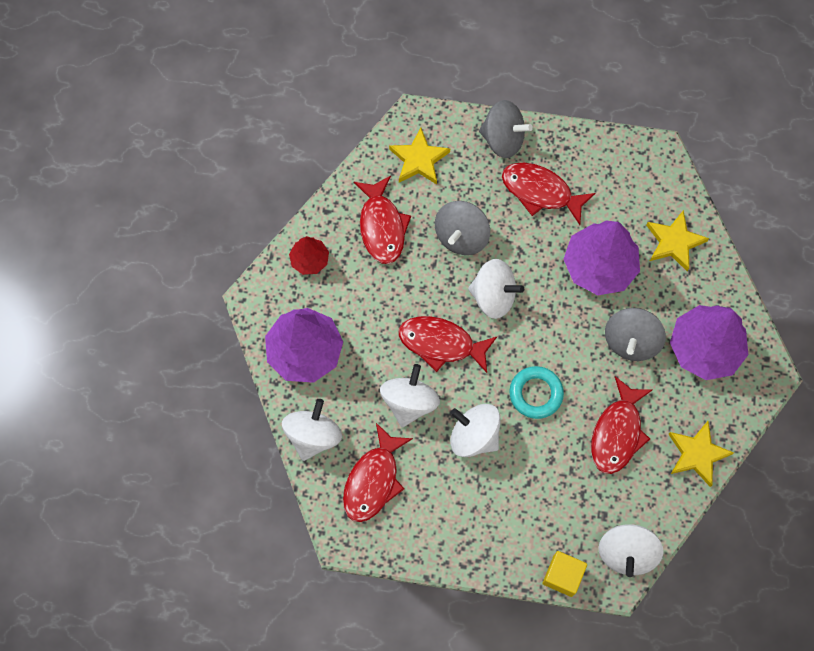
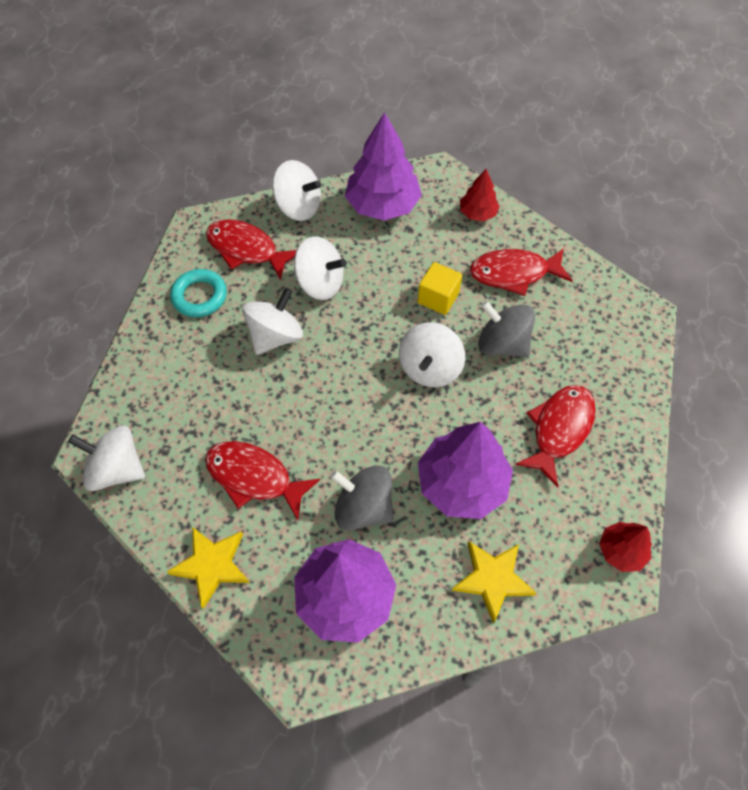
camera: 95 degrees right, 10 degrees down
(419, 159) = (594, 312): yellow star -> none
(441, 344) = (379, 315): red fish -> none
(503, 139) = (626, 396): grey spinning top -> none
(535, 394) = (313, 398): turquoise ring -> turquoise ring (199, 296)
(562, 576) = (110, 402): yellow cube -> yellow cube (438, 298)
(637, 151) = (621, 551): none -> red tree

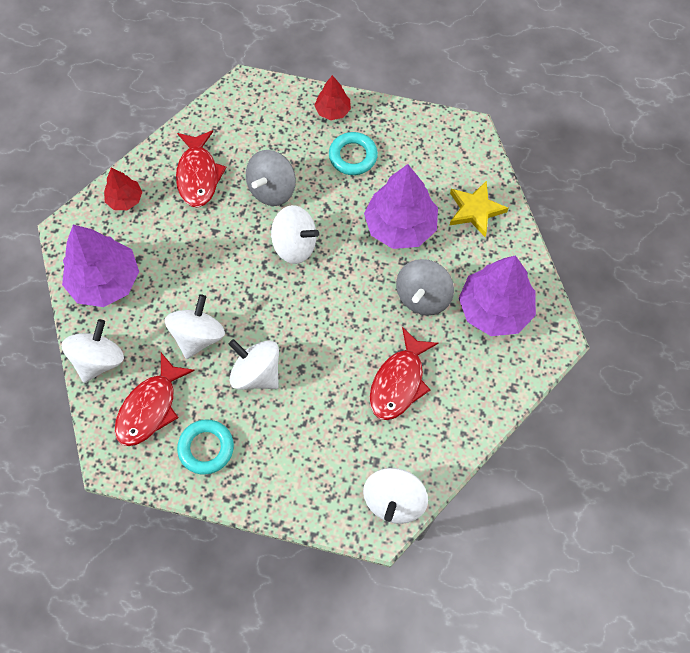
camera: 90 degrees left, 5 degrees up
(212, 565) = (477, 409): yellow star -> none
(438, 298) = (221, 236): yellow cube -> none
(559, 429) = (353, 156): red fish -> turquoise ring
(621, 551) = (449, 128): red tree -> red tree (333, 111)

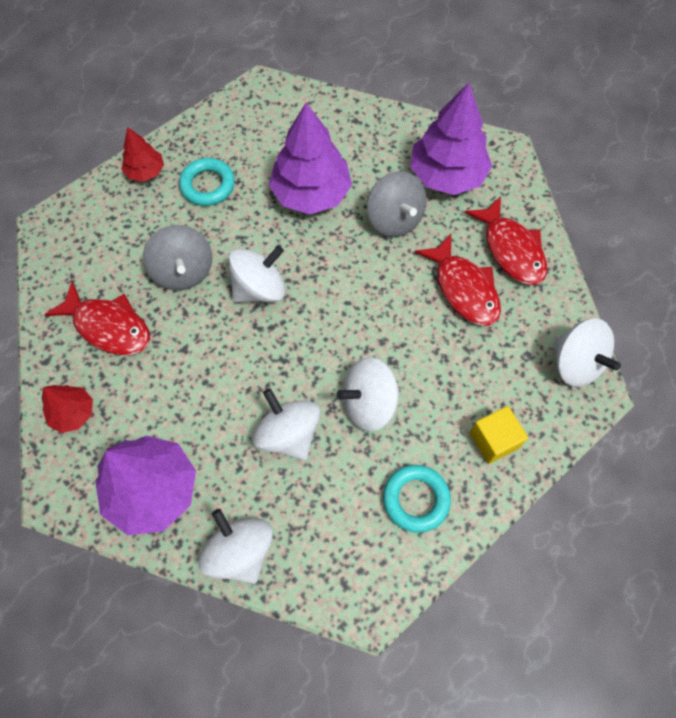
camera: 55 degrees left, 0 degrees up
(150, 408) = (333, 529): red fish -> red fish (511, 249)
(287, 475) = (494, 440): none -> yellow cube
(475, 210) = (342, 130): yellow star -> none

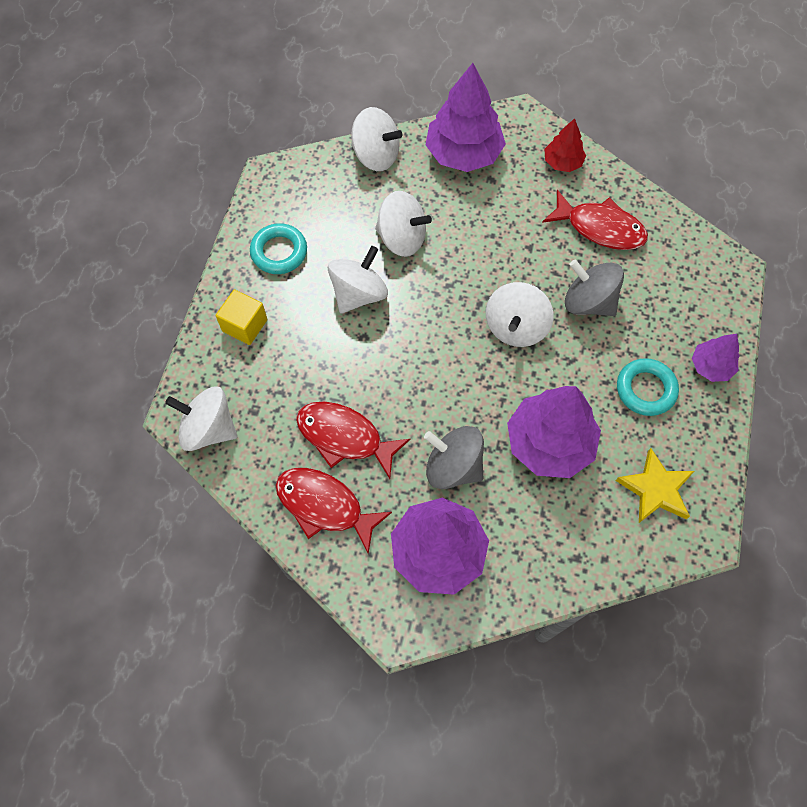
camera: 145 degrees right, 0 degrees up
(108, 326) = (600, 228): red fish -> red fish turned 150 degrees counterclockwise
(145, 171) = (711, 366): red tree -> purple tree
(266, 126) = (655, 489): none -> yellow star

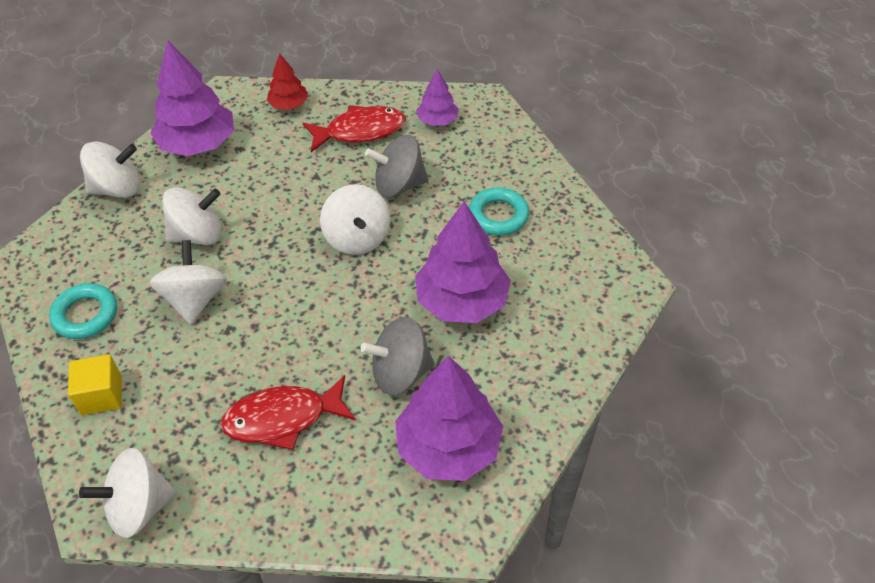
camera: 40 degrees left, 15 degrees down
(324, 506) = (314, 487): red fish -> none
(655, 489) = (570, 277): yellow star -> none
(711, 366) = (529, 170): purple tree -> purple tree (437, 120)

